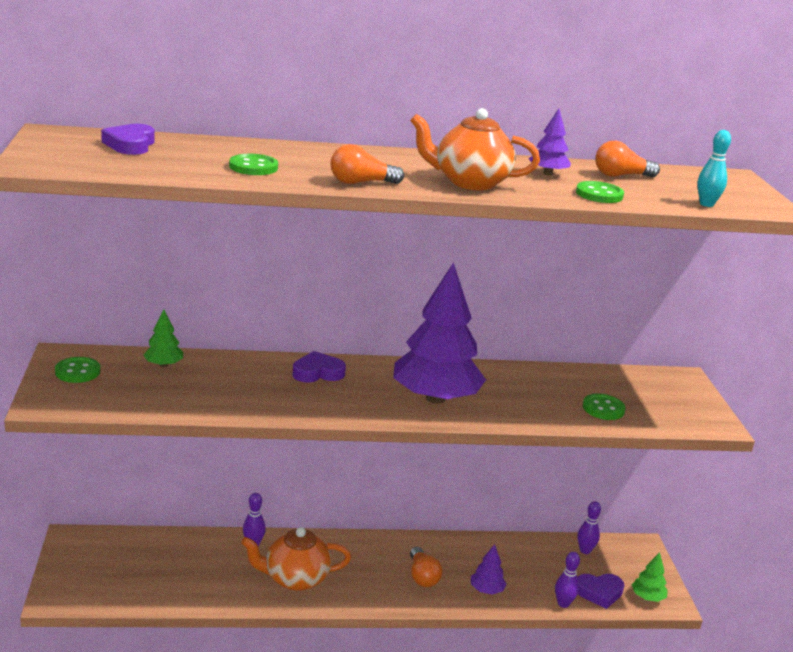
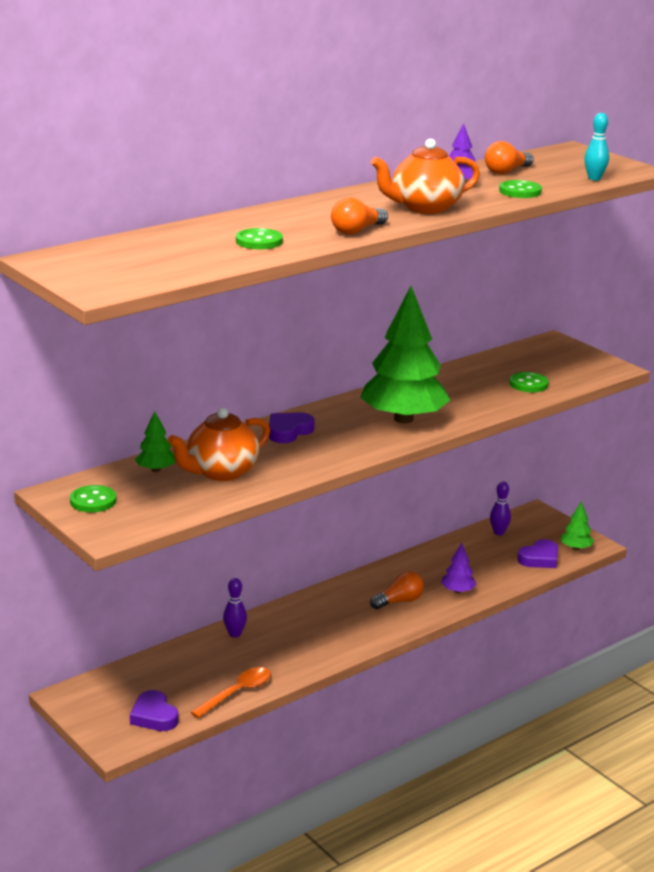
camera: 30 degrees left, 0 degrees up
(130, 145) = (129, 251): purple heart -> purple heart (154, 716)
(195, 597) = (237, 693): none -> orange spoon
(295, 579) = (301, 645): orange teapot -> orange teapot (221, 472)
(422, 576) = (399, 601): orange light bulb -> orange light bulb turned 75 degrees counterclockwise
(435, 398) = (403, 419): purple tree -> green tree
(563, 603) = (522, 577): purple bowling pin -> none

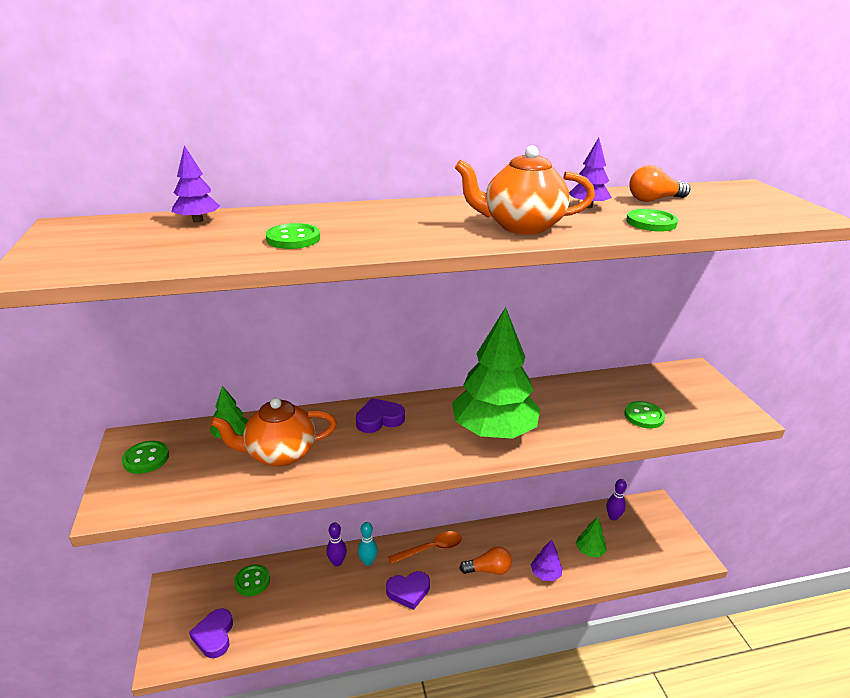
camera: 25 degrees right, 5 degrees up
(151, 239) = (198, 220): none -> purple tree
(154, 670) = (252, 581): none -> green button
(237, 693) = (294, 633): orange spoon -> orange spoon (431, 549)
(357, 231) = (413, 242): orange light bulb -> none
(539, 558) = (637, 558): purple heart -> purple heart (408, 591)
(576, 548) = (677, 556): green tree -> green tree (589, 551)
(594, 178) = (755, 219): turquoise bowling pin -> turquoise bowling pin (368, 562)

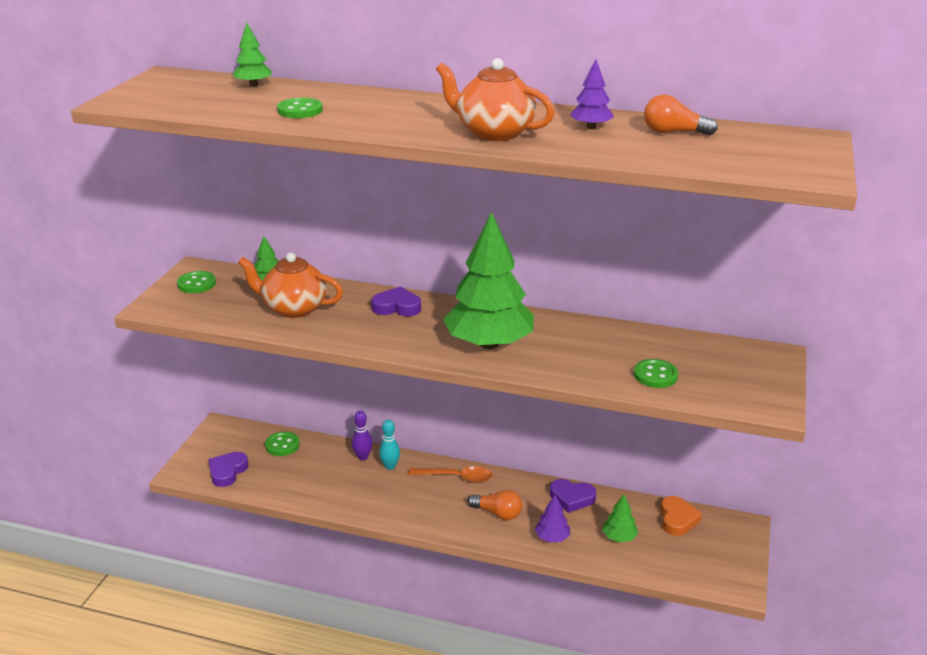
camera: 30 degrees right, 0 degrees up
(198, 220) = (253, 85): purple tree -> green tree
(408, 591) = (407, 501): purple heart -> purple heart (571, 498)
(613, 517) = (677, 519): purple bowling pin -> orange heart
(651, 223) = (621, 151): green button -> none

